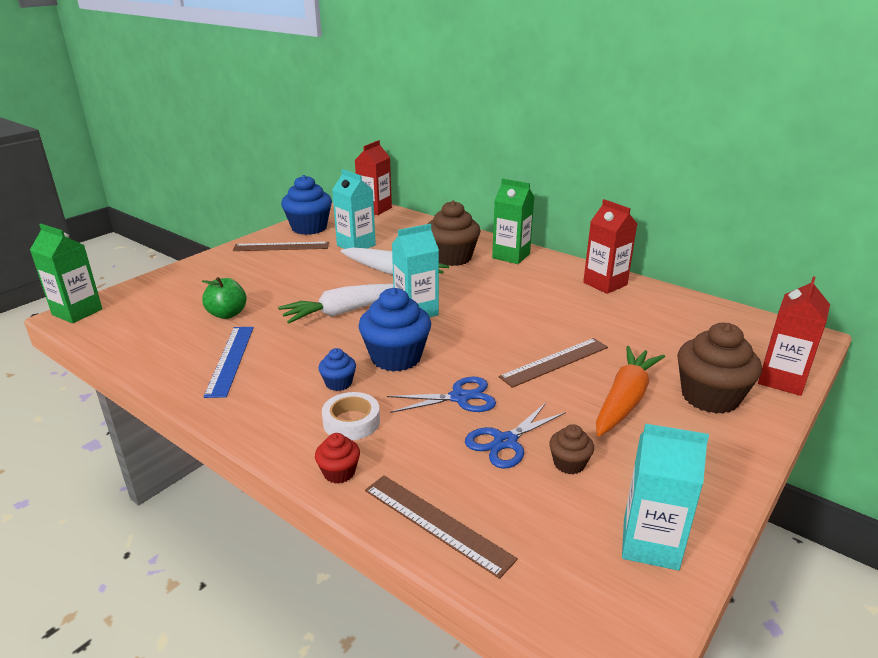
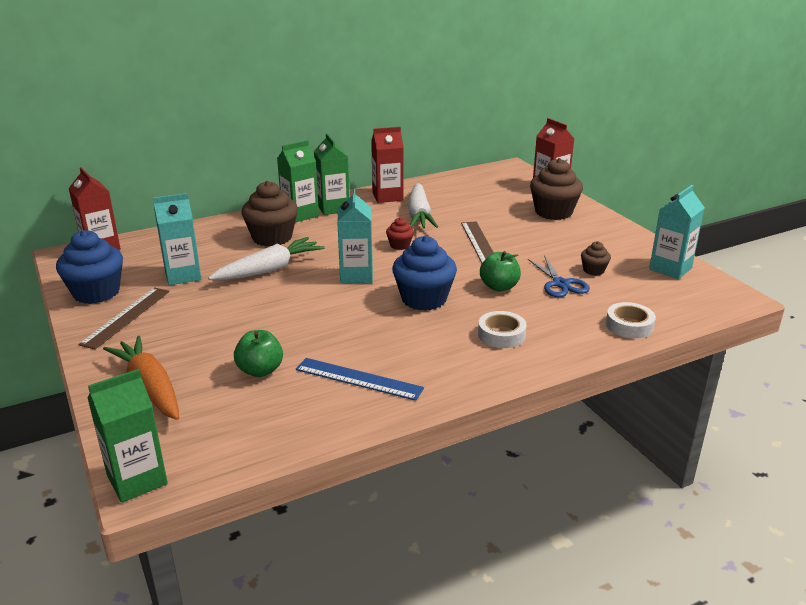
camera: 65 degrees left, 0 degrees up
(338, 383) = (443, 331): blue cupcake -> none
(339, 472) = (560, 350): red cupcake -> red cupcake (400, 245)
(343, 312) = (322, 307): white carrot -> white carrot (419, 215)
(436, 523) = (629, 325): brown ruler -> white tape
(459, 397) = (499, 287): blue scissors -> green apple
(543, 266) = (333, 208): none -> green carton
(625, 400) = (540, 235): orange carrot -> orange carrot (149, 387)

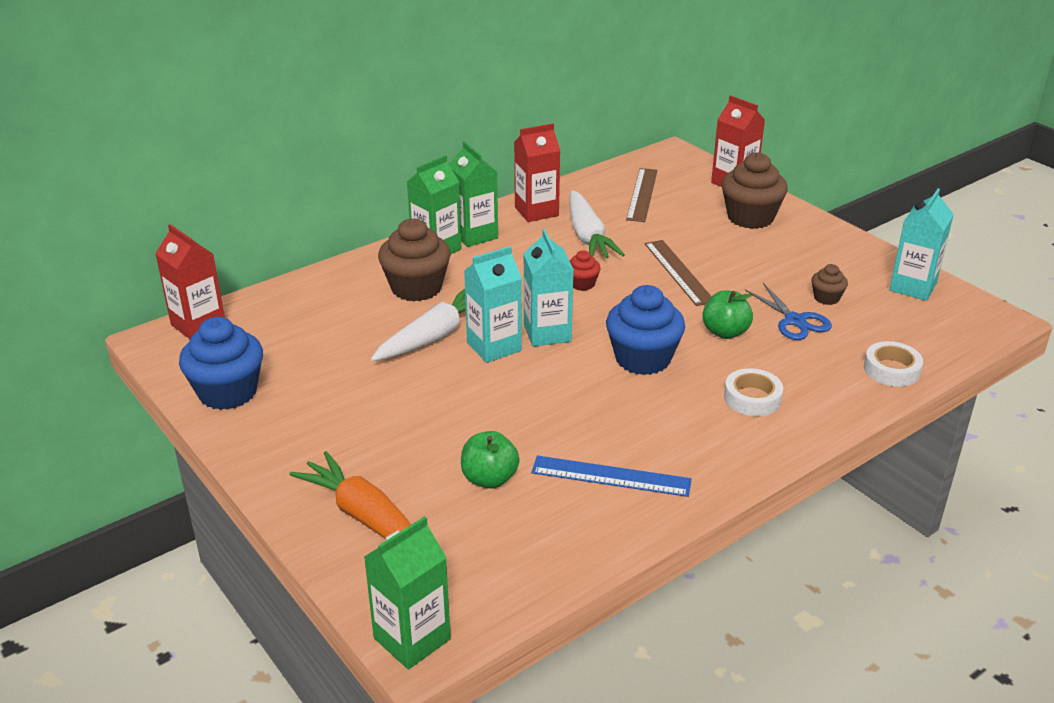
camera: 10 degrees left, 5 degrees up
(126, 317) = (285, 423): brown ruler -> brown ruler (642, 194)
(183, 275) = (328, 355): turquoise carton -> turquoise carton (494, 347)

